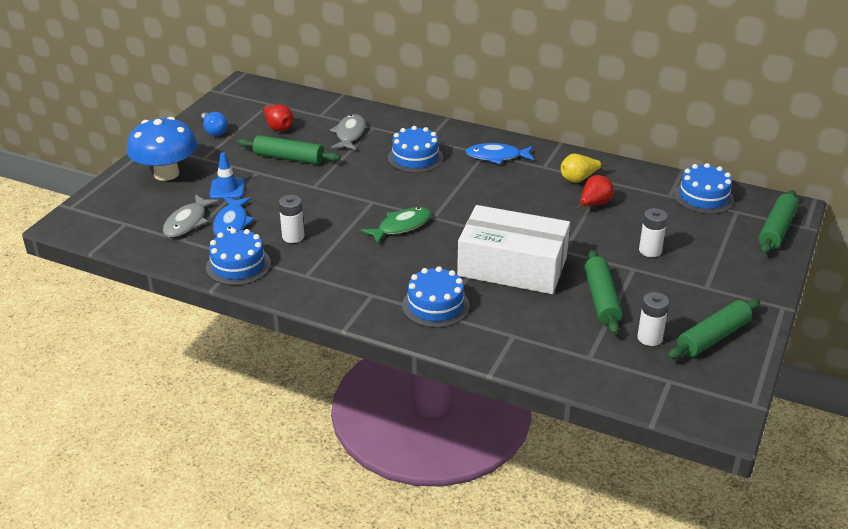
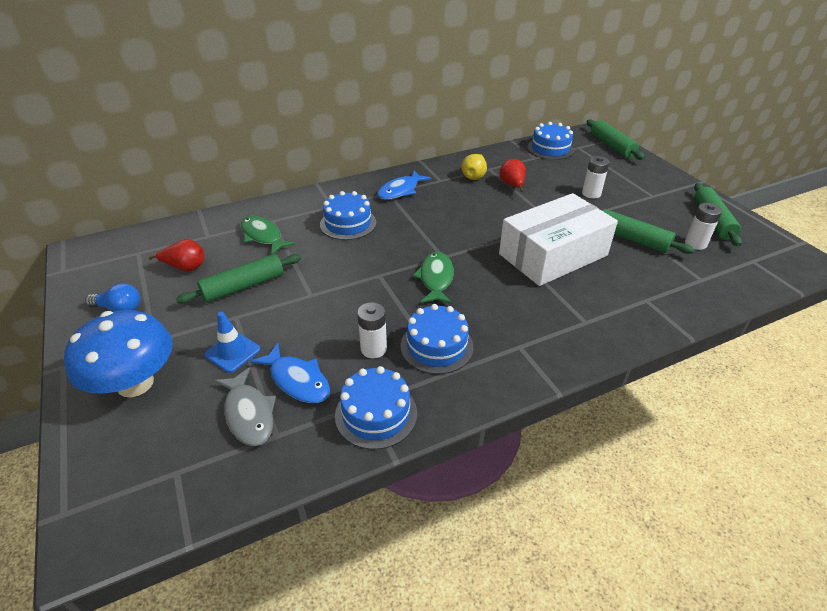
camera: 50 degrees left, 5 degrees up
(350, 134) = (262, 236): grey fish -> green fish
(435, 305) = (570, 318): blue cake -> blue cake (436, 346)

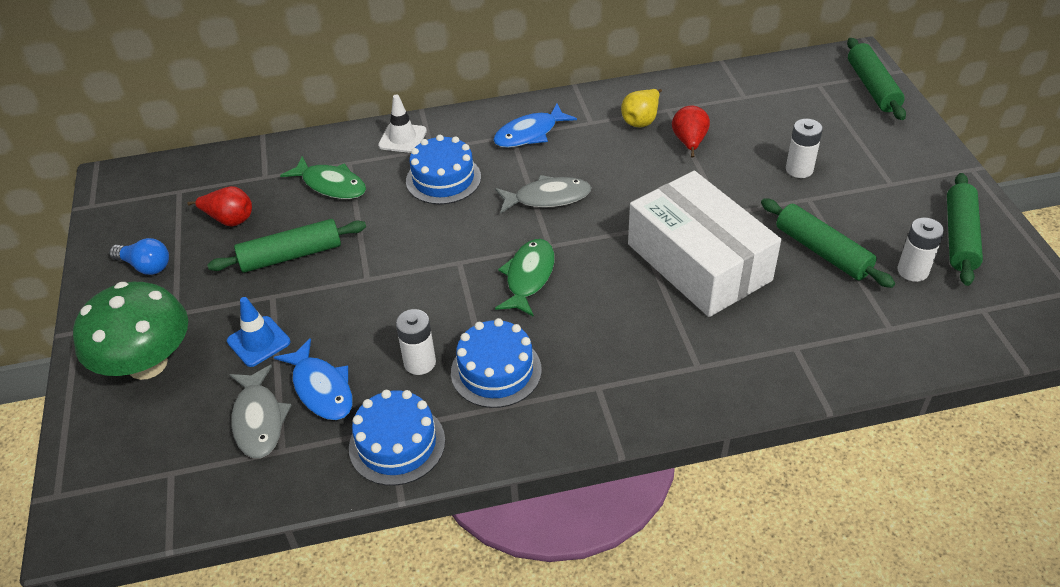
camera: 15 degrees right, 5 degrees up
(135, 383) = (147, 364): blue mushroom -> green mushroom
(262, 236) = (331, 185): green fish -> green fish turned 150 degrees clockwise
(308, 202) = (402, 138): none -> white traffic cone
(429, 227) = (548, 198): none -> grey fish
(550, 149) = (774, 83): blue cake -> none
(553, 255) = (698, 262): white box -> white box turned 75 degrees clockwise

